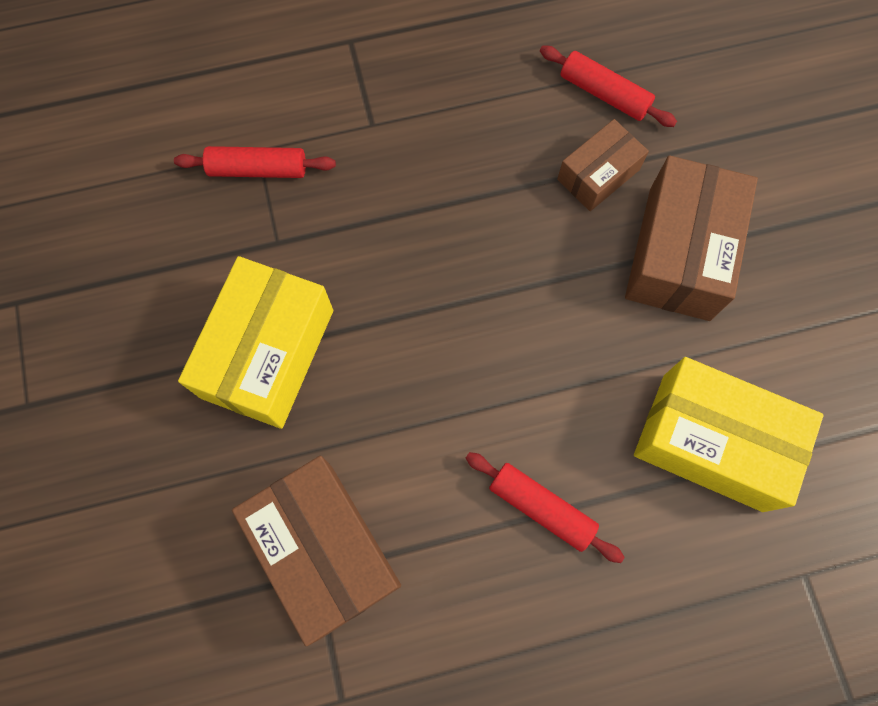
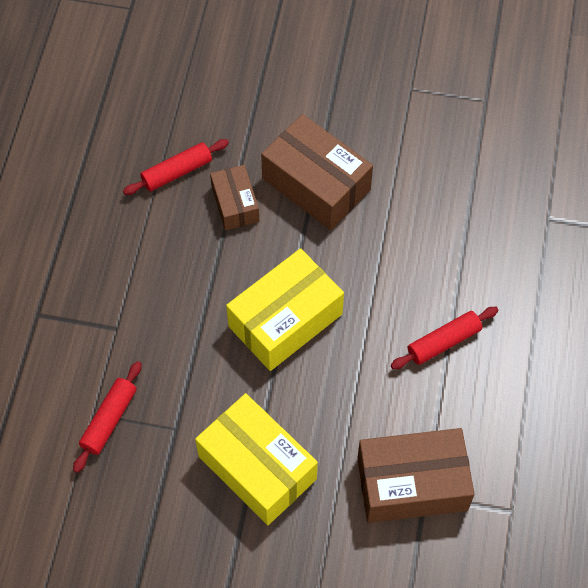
camera: 65 degrees left, 10 degrees down
(712, 442) = (447, 227): yellow box -> yellow box (285, 320)

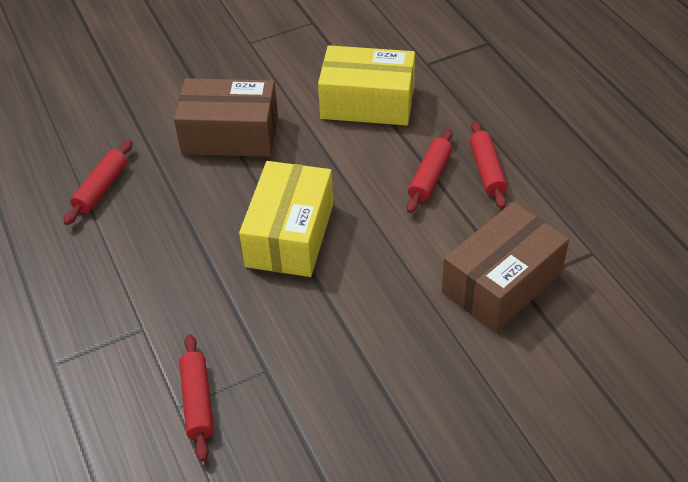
camera: 35 degrees left, 15 degrees down
(235, 204) = (173, 182): brown box -> none
(257, 467) = (366, 352): yellow box -> yellow box (367, 102)
(497, 369) = (486, 170): none -> red rolling pin

